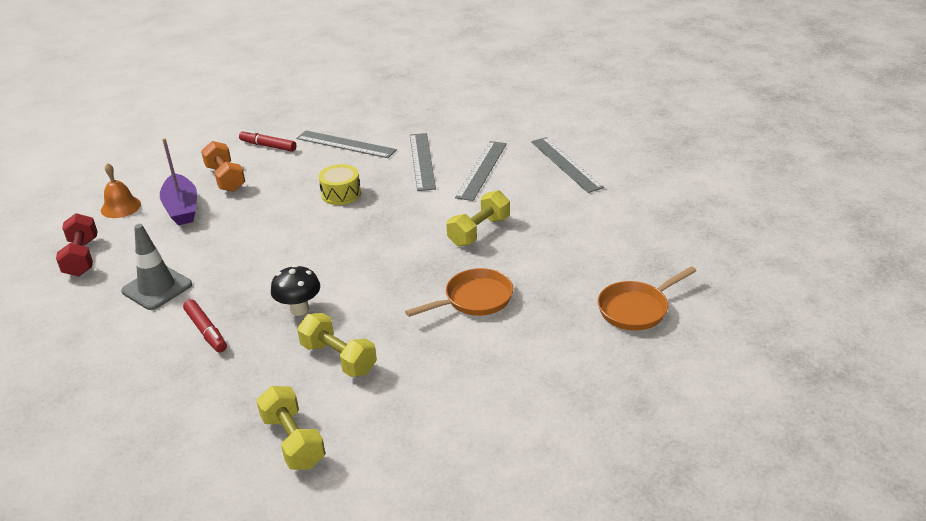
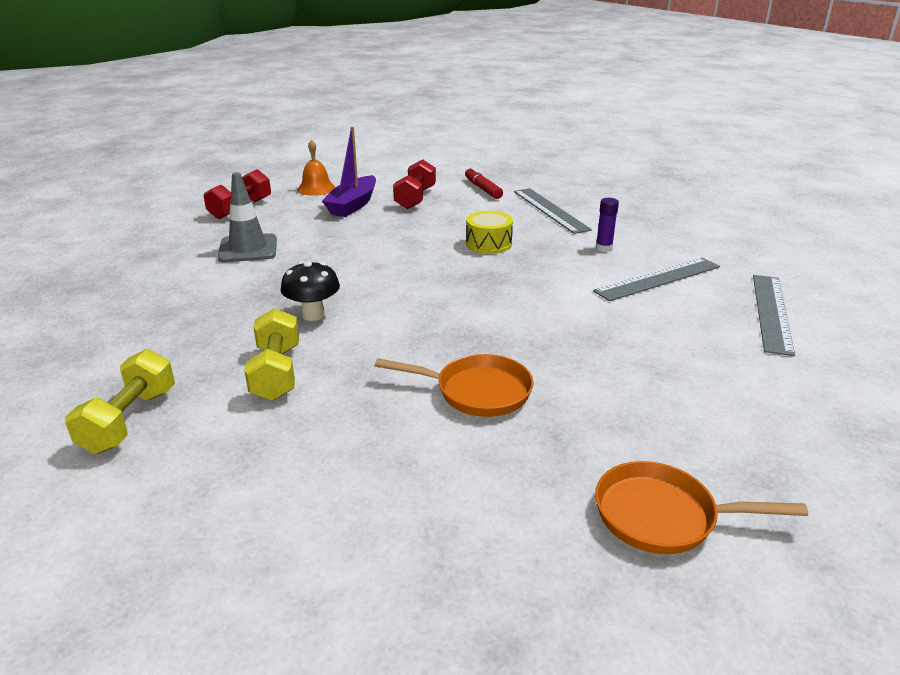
camera: 40 degrees right, 5 degrees down
(206, 331) = (225, 295): red marker -> none
(225, 178) = (415, 198): orange dumbbell -> red dumbbell
(422, 161) = (604, 248): grey ruler -> purple glue stick
(479, 231) = (575, 331): yellow dumbbell -> none

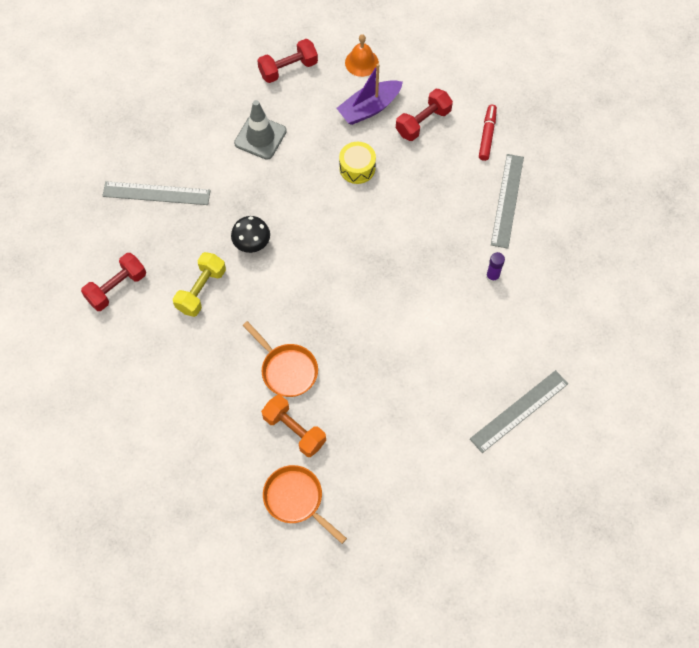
camera: 35 degrees right, 35 degrees up
(129, 420) = (116, 288): yellow dumbbell -> red dumbbell
(488, 244) = (419, 223): yellow drum -> yellow drum (357, 168)
(560, 442) = (294, 430): none -> orange dumbbell
(658, 279) = (489, 334): grey ruler -> grey ruler (156, 193)

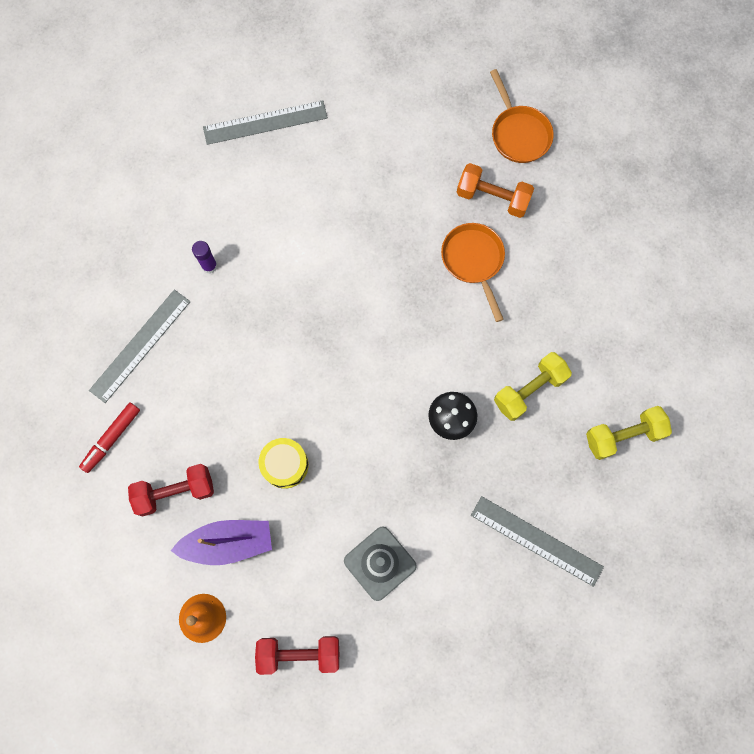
camera: 155 degrees left, 10 degrees up
(116, 288) = (623, 435): red dumbbell -> yellow dumbbell
(294, 430) = (492, 197): orange dumbbell -> orange dumbbell turned 45 degrees counterclockwise

